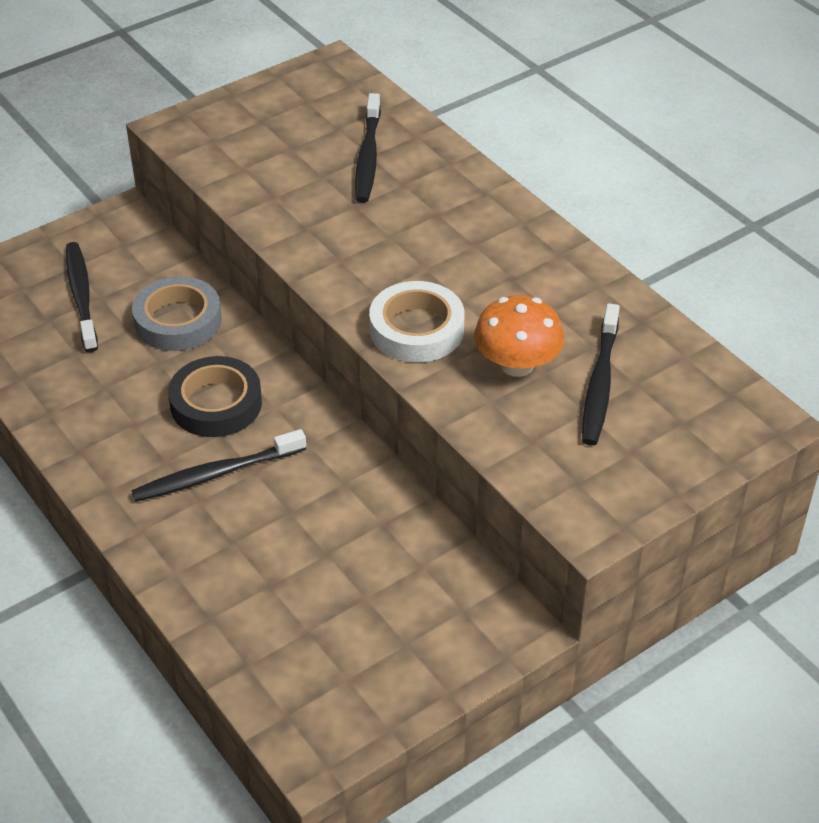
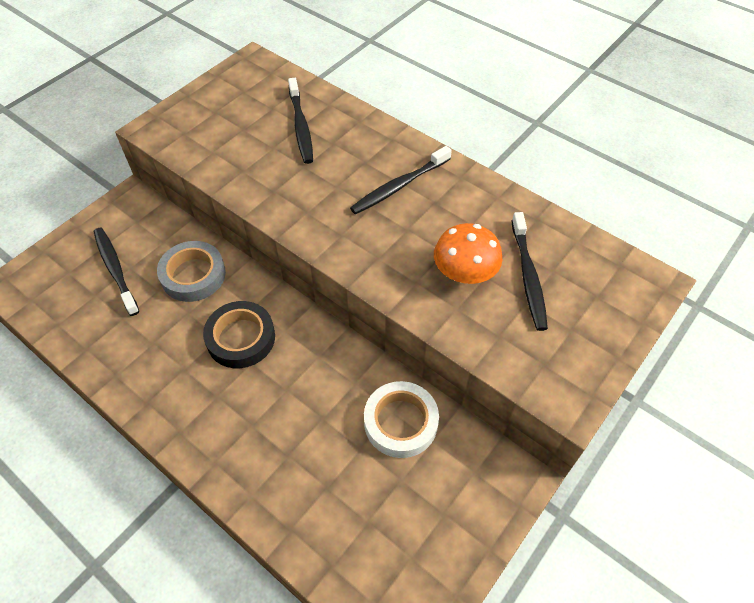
camera: 15 degrees left, 10 degrees up
(217, 474) = (258, 398): black toothbrush -> black toothbrush (399, 186)
(416, 329) = (382, 259): white tape -> white tape (400, 422)

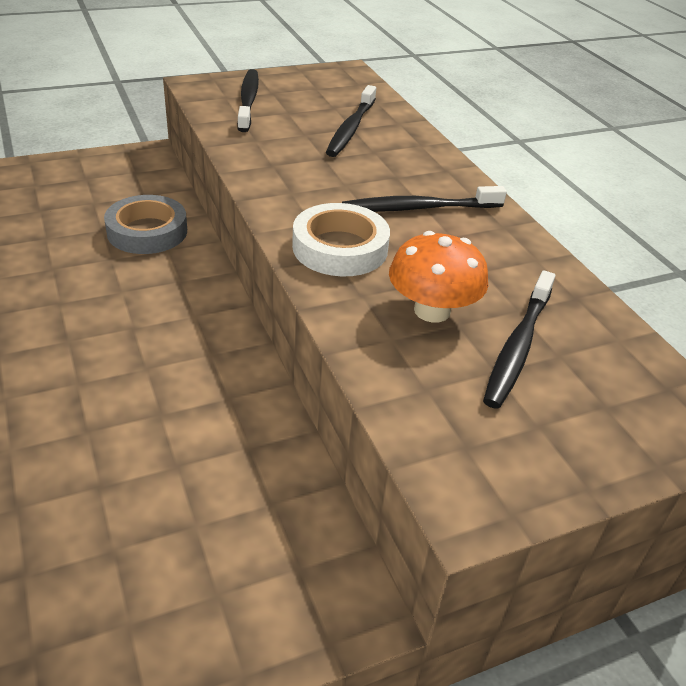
camera: 25 degrees right, 15 degrees down
(115, 270) = (78, 199): black toothbrush -> black toothbrush (248, 101)
(241, 338) = (143, 301): black tape -> none
(400, 422) = (249, 463): white tape -> white tape (340, 248)

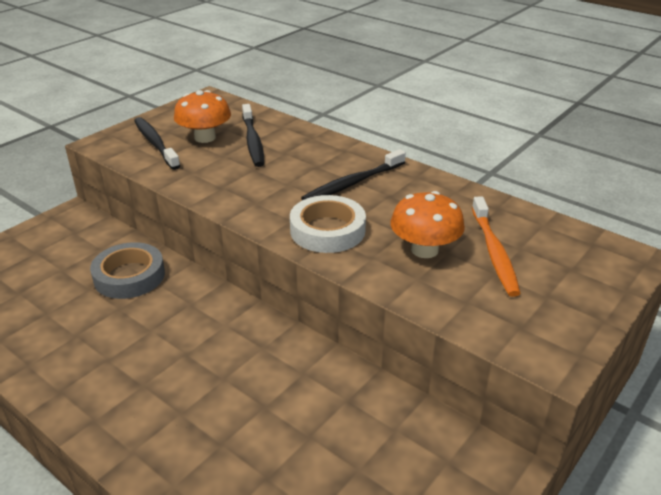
camera: 25 degrees left, 5 degrees down
(304, 110) = (205, 137): none -> orange mushroom
(518, 346) = (494, 252): black toothbrush -> orange toothbrush

